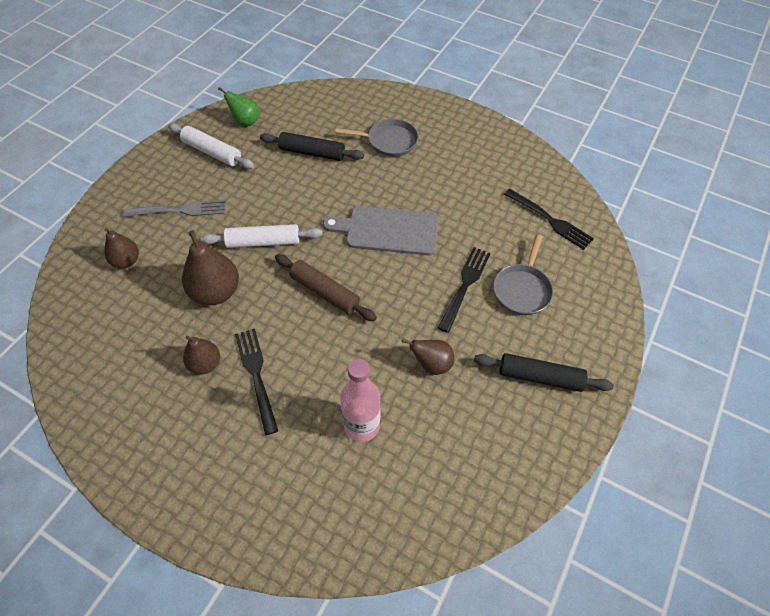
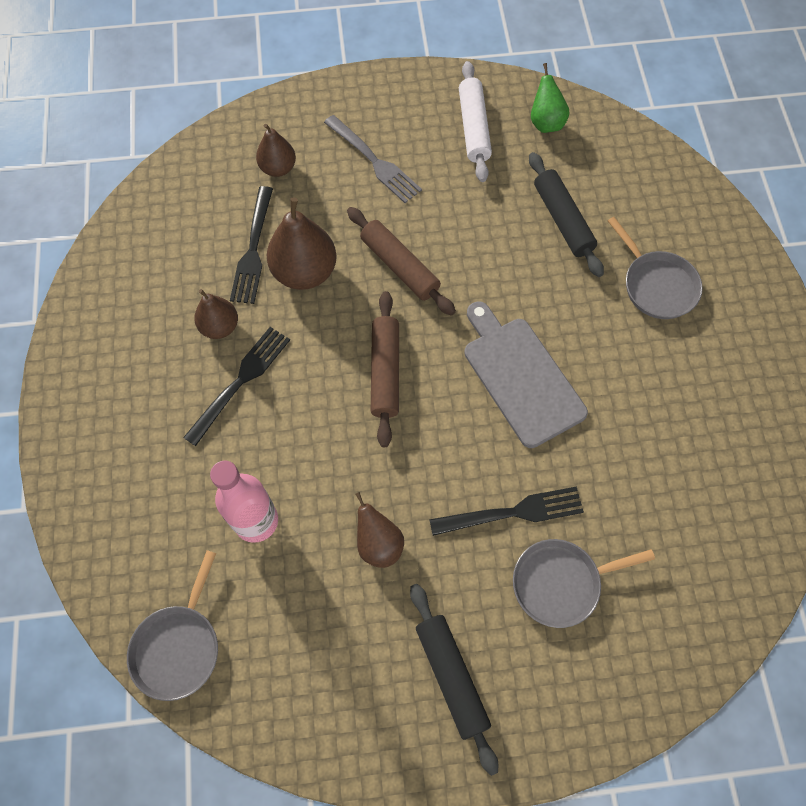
camera: 55 degrees right, 10 degrees up
(263, 242) = (399, 266): white rolling pin -> brown rolling pin
(411, 529) = (178, 646): none -> grey pan
(550, 220) = (700, 553): black fork -> black fork (253, 249)

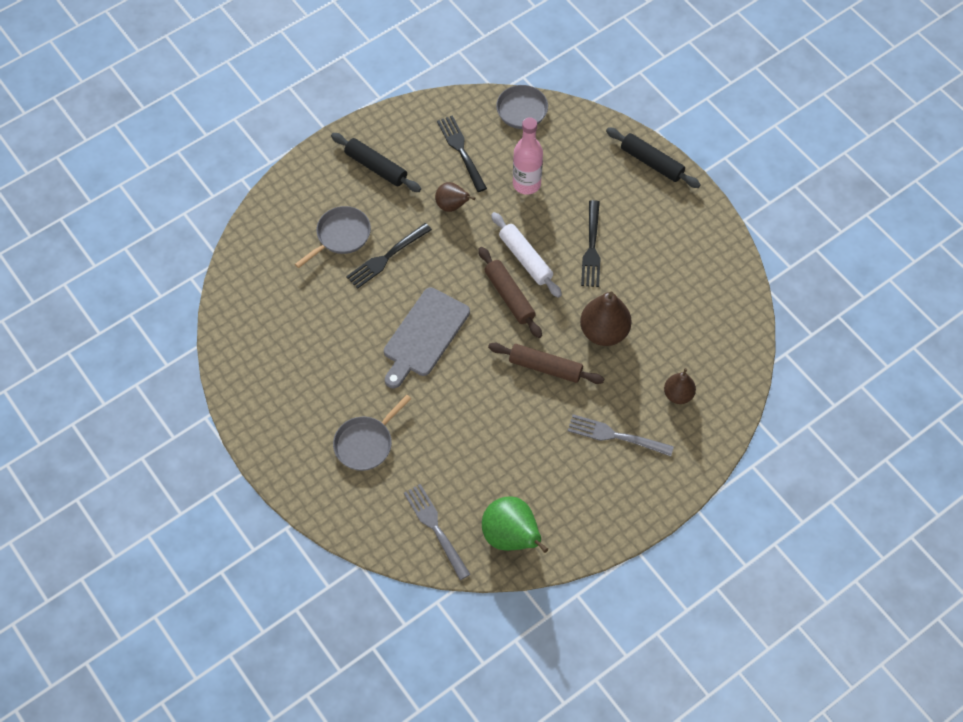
camera: 150 degrees right, 5 degrees down
(220, 327) = (629, 271): brown pear -> none
(253, 249) = (648, 329): black fork -> black fork (461, 151)
(474, 128) = (562, 503): white rolling pin -> white rolling pin (525, 259)
(520, 377) = (424, 335): grey cutting board -> grey cutting board turned 90 degrees clockwise
(545, 123) = (511, 537): green pear -> green pear, size x1.65
(562, 220) = (455, 459): black rolling pin -> black rolling pin (651, 162)
(621, 165) = (435, 528): none -> grey fork
(656, 285) = (366, 443): grey pan -> grey pan turned 75 degrees counterclockwise

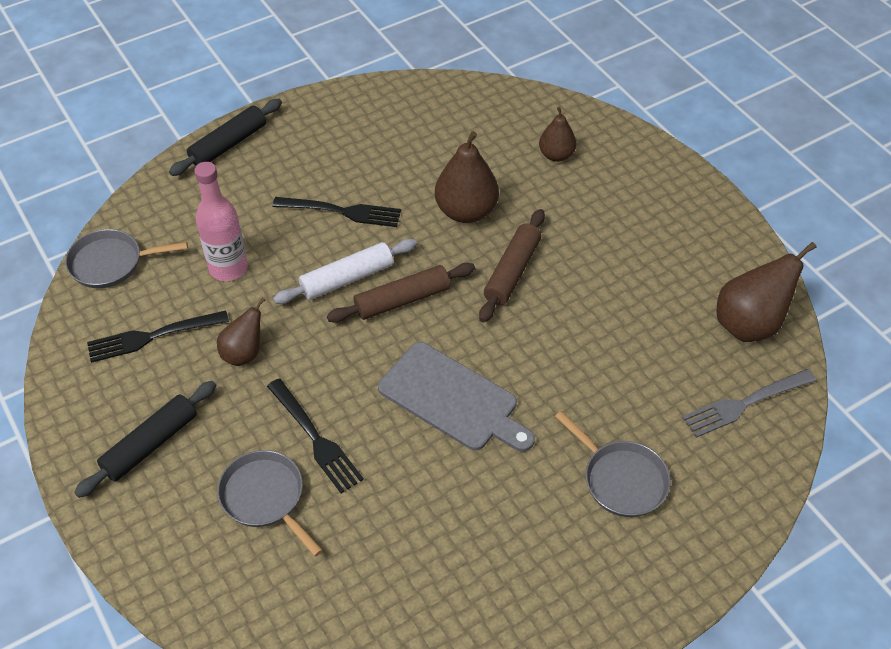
camera: 85 degrees left, 10 degrees down
(511, 537) = (749, 324): green pear -> brown pear
(616, 436) = (609, 214): grey fork -> none

